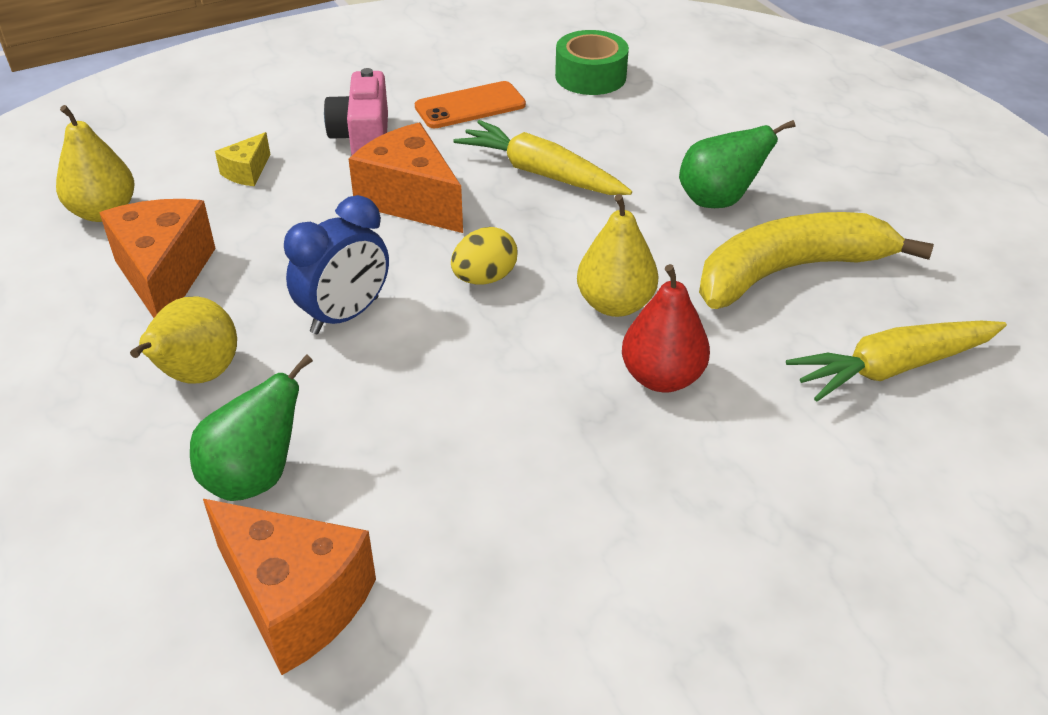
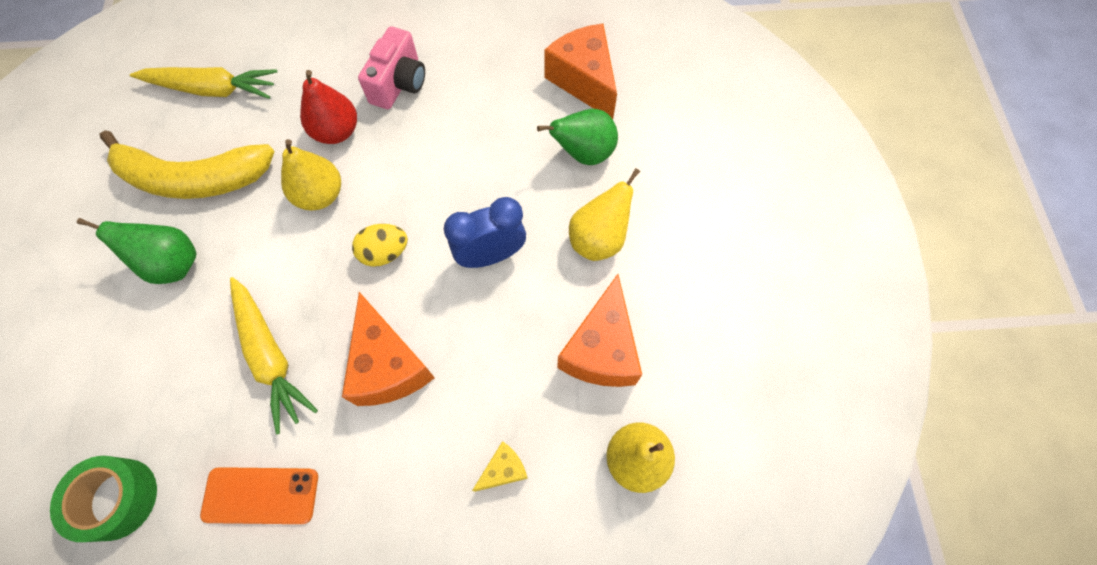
camera: 155 degrees left, 25 degrees up
(363, 139) = (384, 480): pink camera -> pink camera (399, 83)

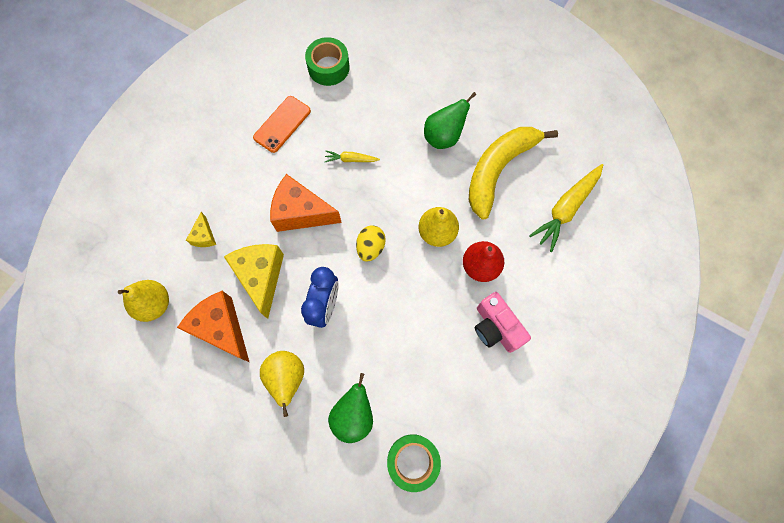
camera: 125 degrees right, 5 degrees up
(270, 356) = (351, 159): yellow carrot -> yellow carrot, size x0.52
(507, 352) = (261, 277): none -> yellow cheese
(584, 81) = (413, 461): orange cheese -> green tape

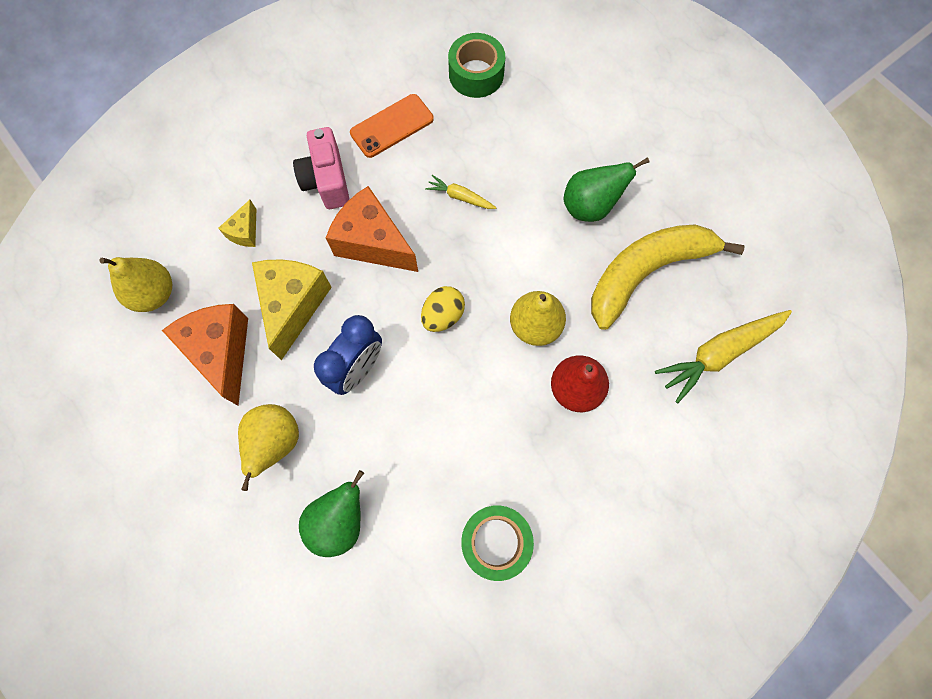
camera: 20 degrees right, 0 degrees up
(413, 461) = (391, 609): green tape -> green tape (495, 542)
(495, 327) = (565, 476): pink camera -> pink camera (327, 181)

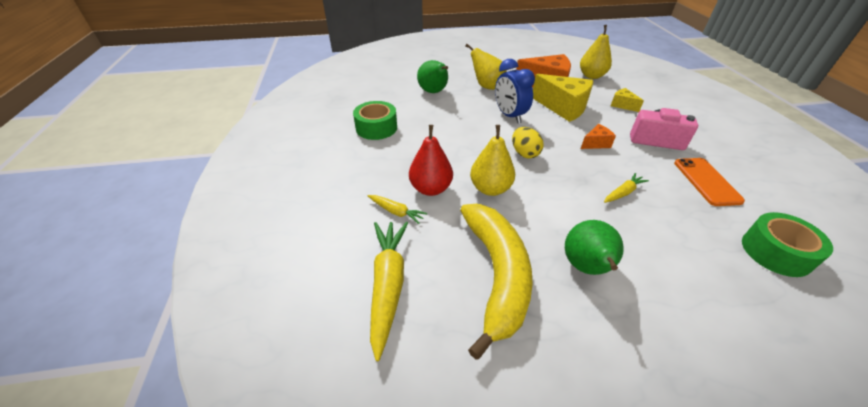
camera: 120 degrees right, 30 degrees down
(373, 243) = (596, 143): orange cheese -> orange cheese, size x0.49
(633, 403) = (396, 212): none -> yellow carrot

